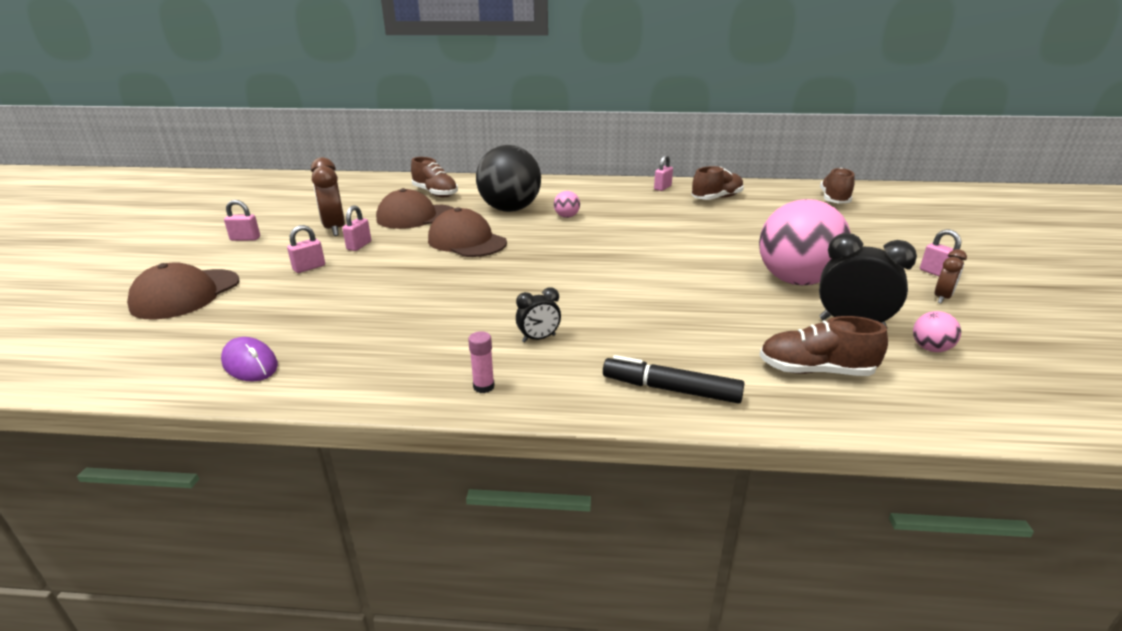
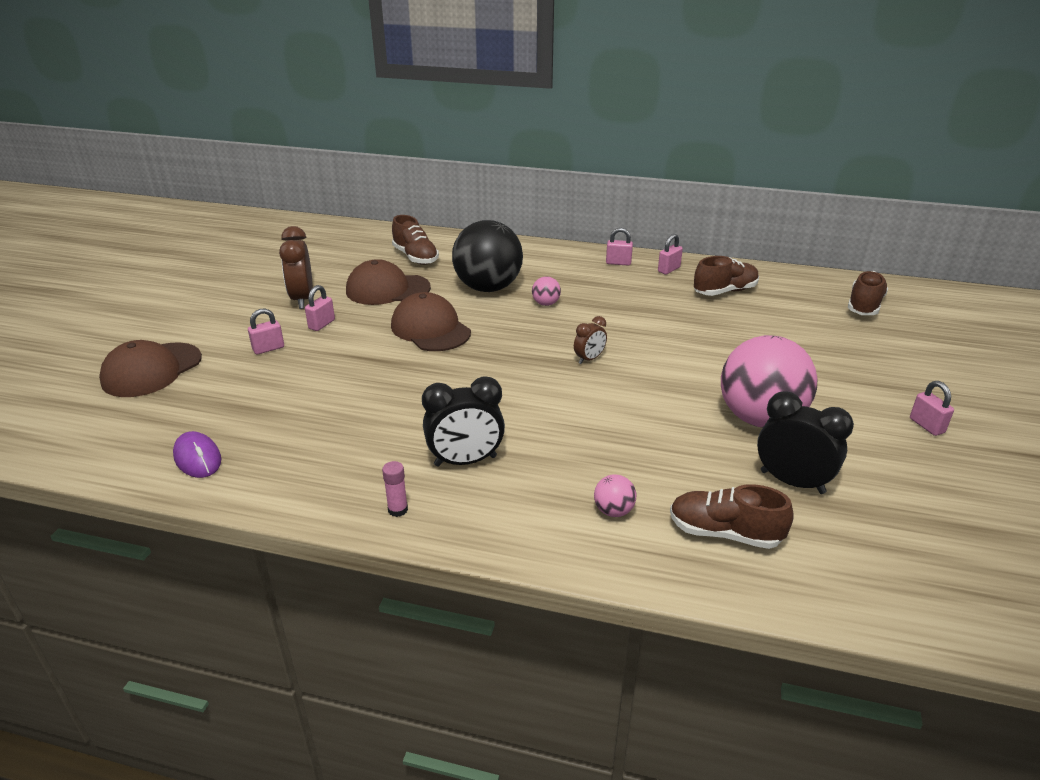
camera: 10 degrees right, 5 degrees up
(245, 239) = (214, 304): pink padlock -> pink padlock (618, 263)
(539, 338) = (465, 461): black clock -> black clock, size x1.79
(671, 389) = (571, 536): black marker -> none
(930, 349) = (861, 522): pink ball -> pink ball (613, 511)
(942, 298) = (913, 459): brown clock -> brown clock (589, 359)

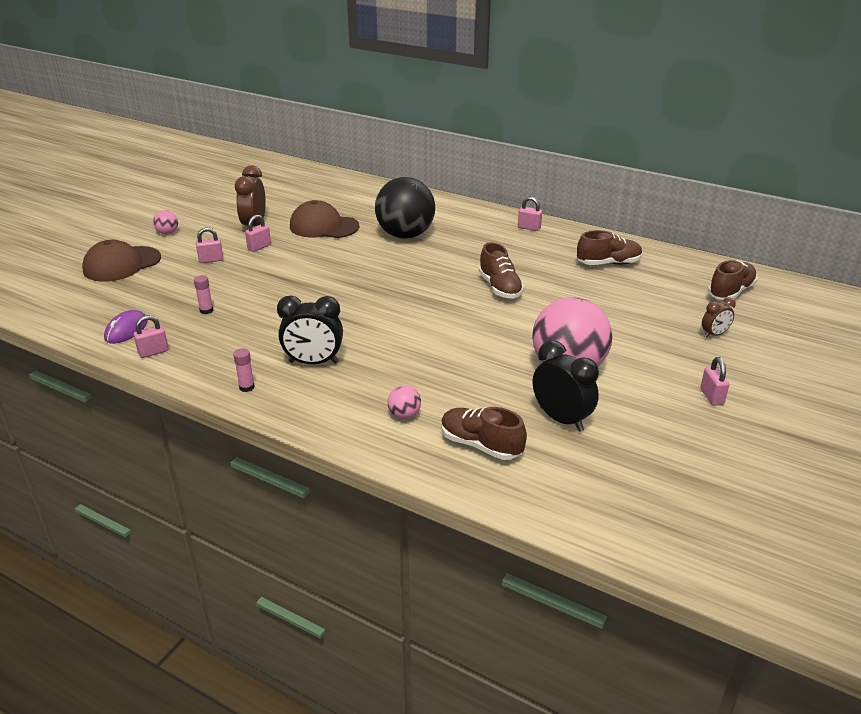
camera: 15 degrees right, 0 degrees up
(197, 458) = (126, 330): purple mouse -> purple mouse turned 45 degrees clockwise
(294, 415) = (206, 310): none -> pink glue stick
(415, 257) = (360, 203): brown shoe -> brown shoe (500, 288)
(430, 329) = (341, 261): brown cap -> none
(546, 304) = (445, 254): pink ball -> pink ball (167, 233)
(589, 359) = (455, 302): brown clock -> brown clock (714, 335)
(669, 269) = (570, 239): pink padlock -> pink padlock (153, 352)

